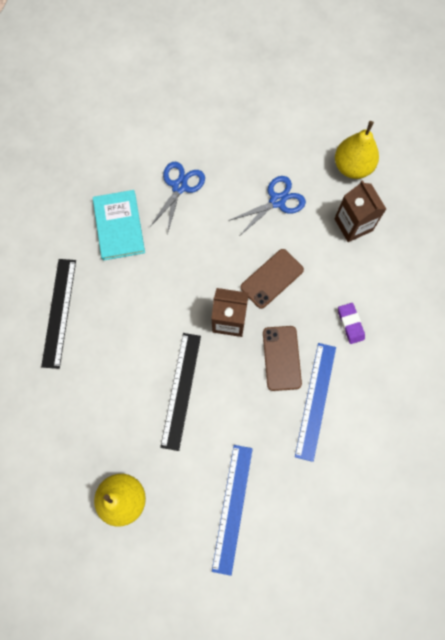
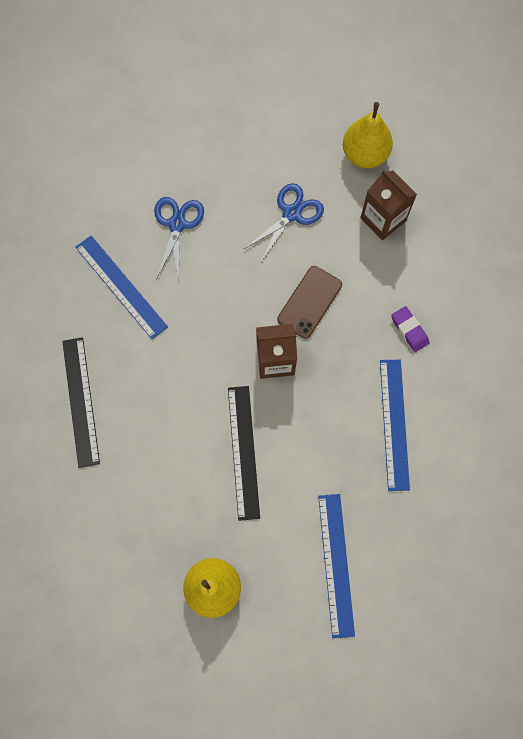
camera: 15 degrees left, 0 degrees up
(119, 226) = (121, 286): turquoise book -> blue ruler
(281, 358) = (344, 387): brown phone -> none

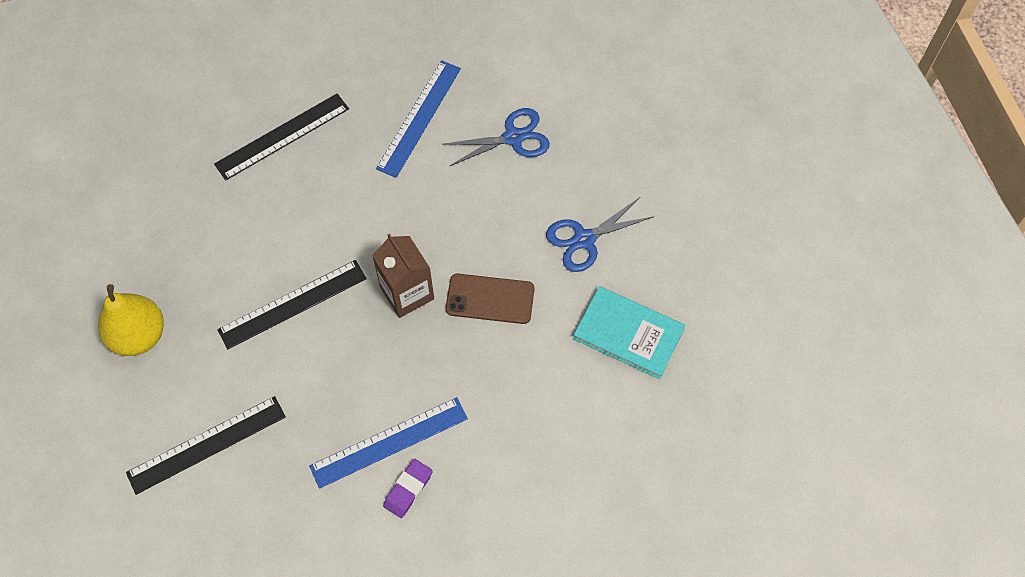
camera: 65 degrees right, 10 degrees down
(292, 214) = (584, 239): blue scissors -> blue scissors turned 135 degrees clockwise
(336, 564) = (206, 445): blue ruler -> black ruler
(365, 155) = (698, 283): yellow pear -> none
(383, 219) = (628, 334): brown carton -> turquoise book
(409, 330) = (507, 415): purple eraser -> purple eraser (408, 489)

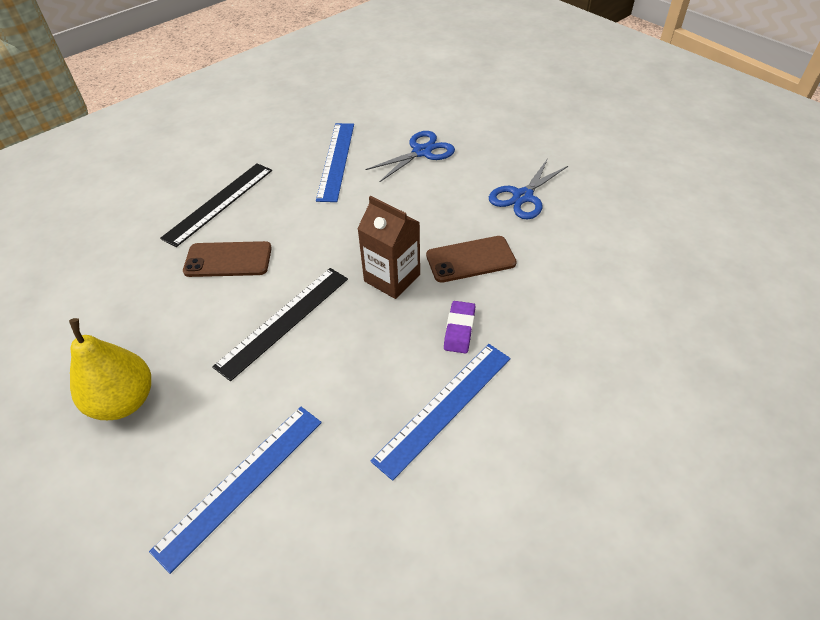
camera: 20 degrees left, 15 degrees down
(206, 445) = (241, 483): black ruler -> blue ruler
(267, 214) = (228, 260): none -> brown phone
(408, 489) = (490, 445): purple eraser -> purple eraser (459, 329)
(628, 334) = (606, 247): turquoise book -> none

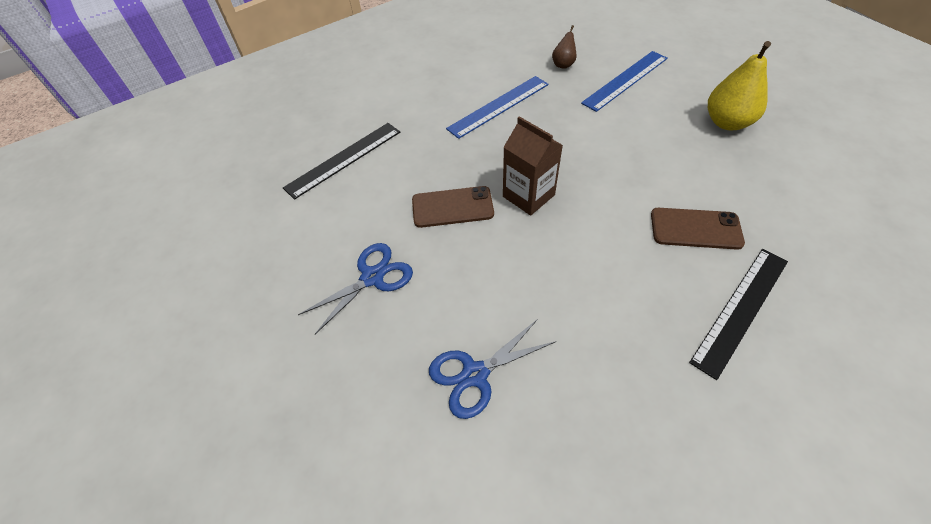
camera: 170 degrees left, 5 degrees up
(284, 321) = (622, 167): black ruler -> black ruler (344, 159)
(336, 160) = (598, 372): blue ruler -> none
(342, 520) = (563, 64): none -> brown pear
(459, 329) = (477, 150): purple eraser -> none

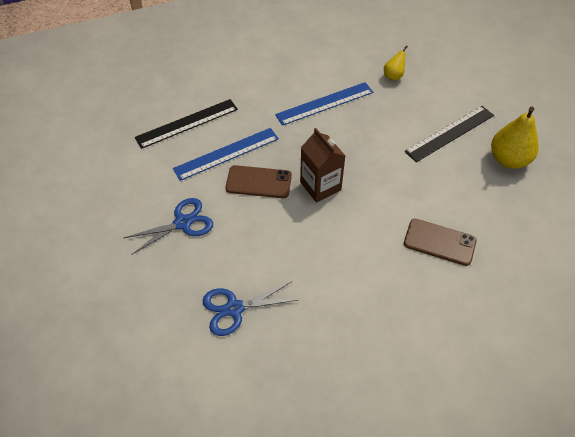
camera: 10 degrees right, 0 degrees up
(563, 64) = (393, 76): brown pear -> yellow pear
(625, 80) = (440, 102): blue ruler -> blue ruler (226, 153)
(741, 309) = (444, 310): black ruler -> black ruler (450, 133)

